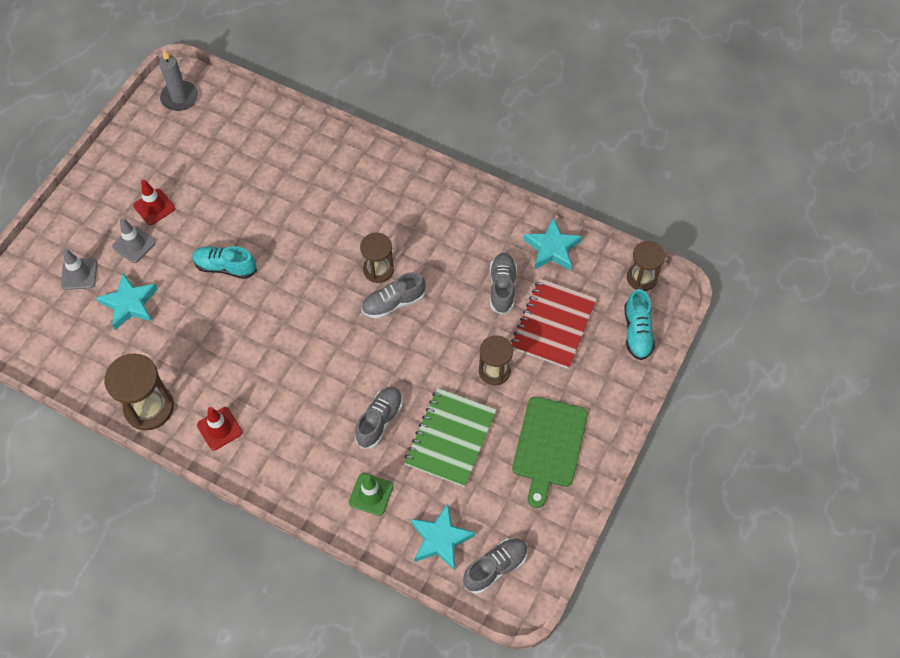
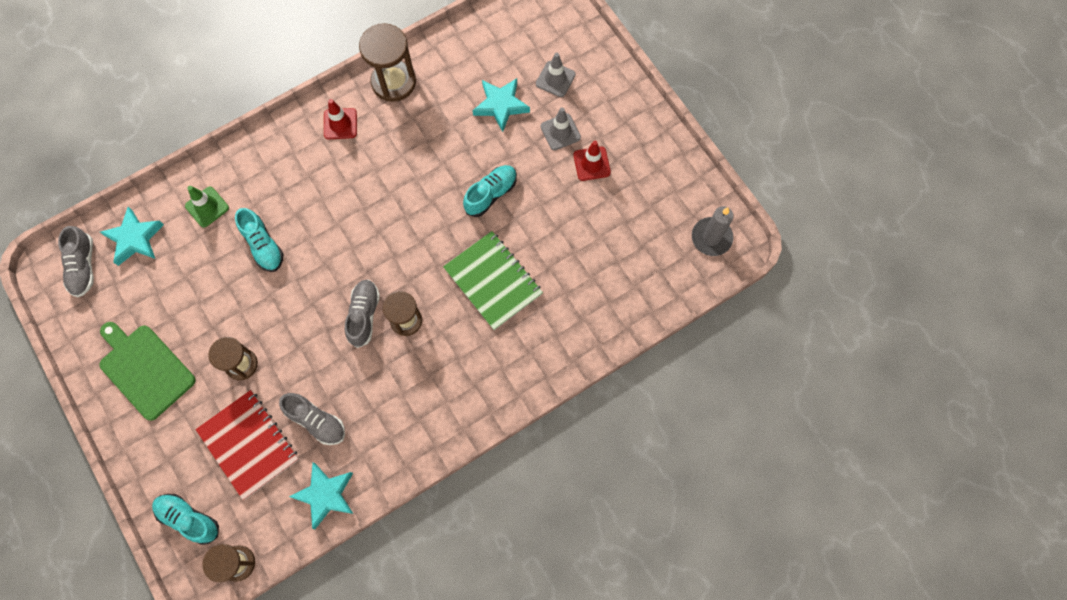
camera: 120 degrees right, 10 degrees up
(379, 420) = (263, 245): grey shoe -> turquoise shoe
(450, 438) = (208, 293): green notebook -> green notebook (493, 281)

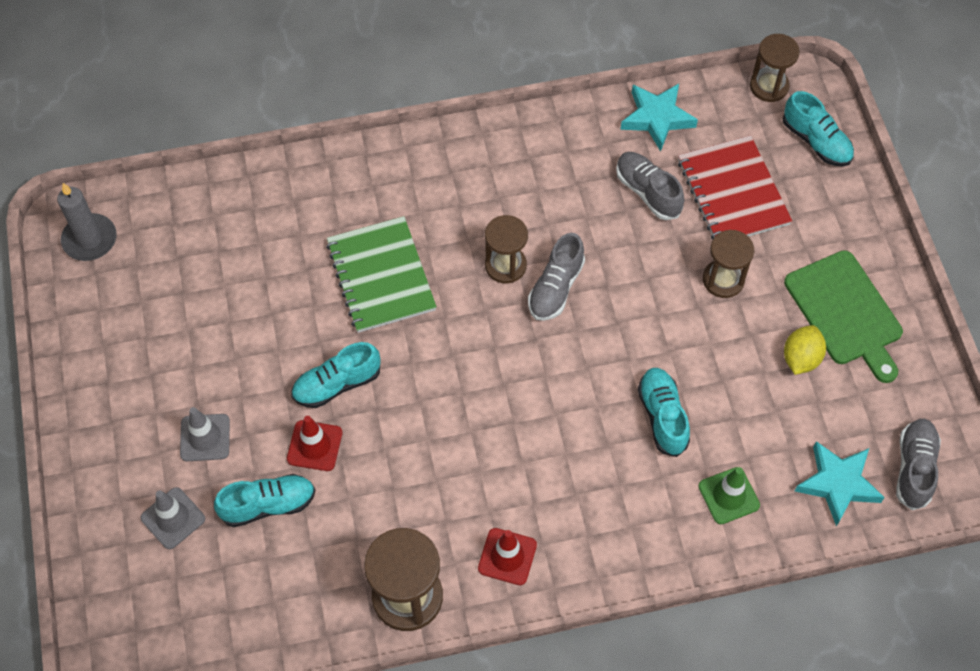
camera: 160 degrees left, 10 degrees down
(173, 321) = (801, 358): none -> yellow lemon
(501, 105) = (268, 505): turquoise star -> turquoise shoe
(591, 164) = (186, 380): red traffic cone -> red traffic cone (314, 446)

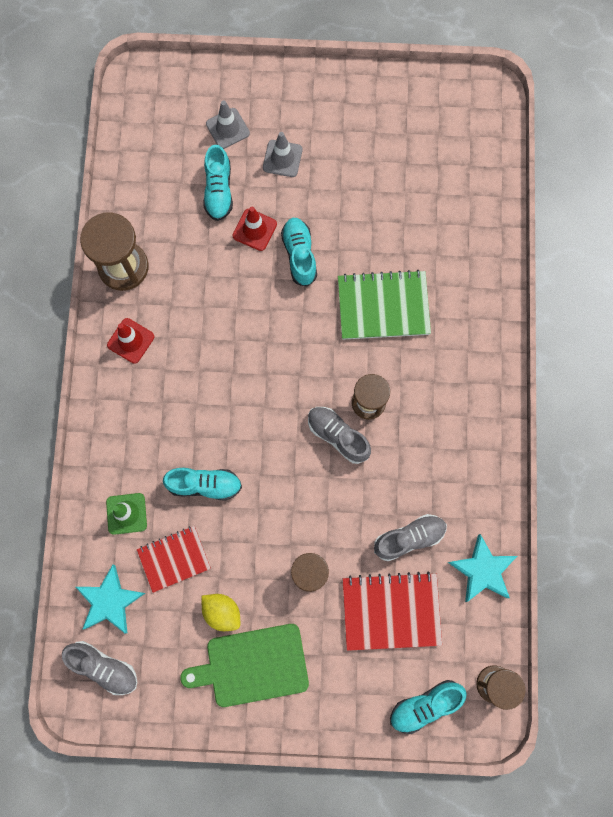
camera: 105 degrees right, 15 degrees up
(90, 239) = (469, 106): grey candle -> none
(761, 426) = (174, 559): none -> red notebook

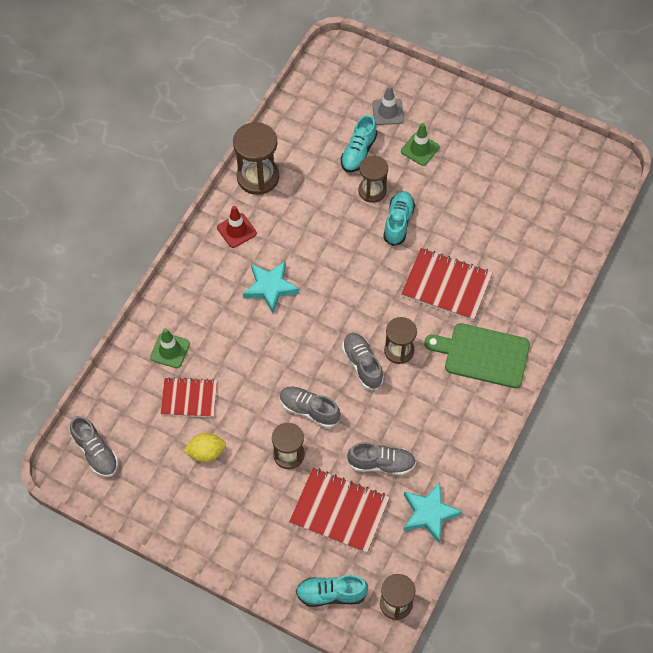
camera: 25 degrees right, 15 degrees down
(110, 601) = (125, 407): turquoise star -> turquoise star (270, 288)
(204, 485) = (240, 355): turquoise shoe -> none
(222, 612) = (206, 452): yellow lemon -> yellow lemon turned 75 degrees counterclockwise
(252, 665) = (209, 502): green cutting board -> green cutting board (483, 355)
(254, 230) = (372, 191): red traffic cone -> brown hourglass
(282, 158) = (420, 149): grey traffic cone -> green traffic cone
(307, 513) = (309, 410): none -> grey shoe
(383, 306) = (446, 285): green notebook -> red notebook

